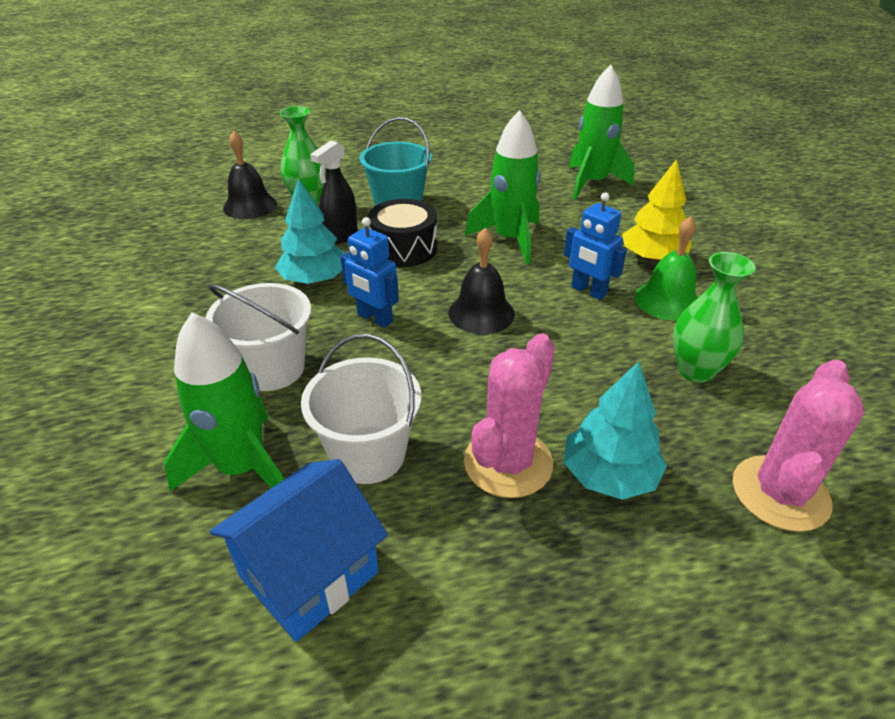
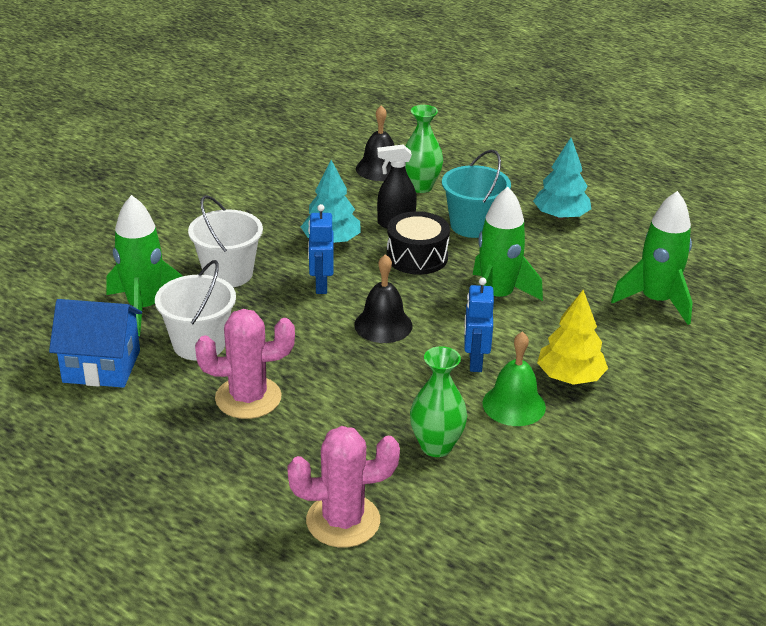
camera: 50 degrees right, 5 degrees down
(609, 475) = (281, 442): turquoise tree -> turquoise tree (560, 216)

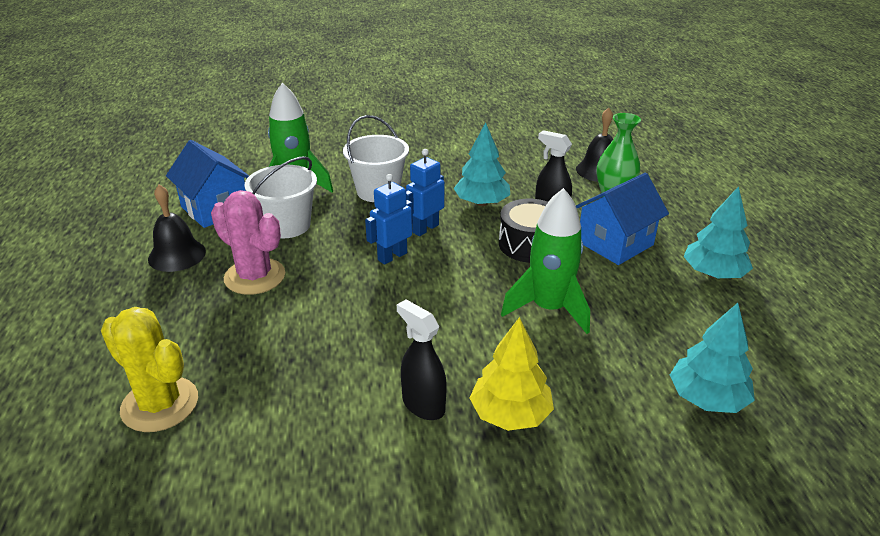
camera: 45 degrees right, 0 degrees up
(343, 521) = (160, 404): pink cactus -> yellow cactus
(383, 325) = (423, 279): black bell -> black bell (177, 255)
(436, 446) = (310, 396): green vase -> none
(473, 225) = (615, 243): turquoise bucket -> blue house
(475, 362) = (448, 349): blue robot -> blue robot (392, 256)
(514, 405) = (423, 405): green bell -> black spray bottle
(655, 301) = (707, 399): green rocket -> turquoise tree

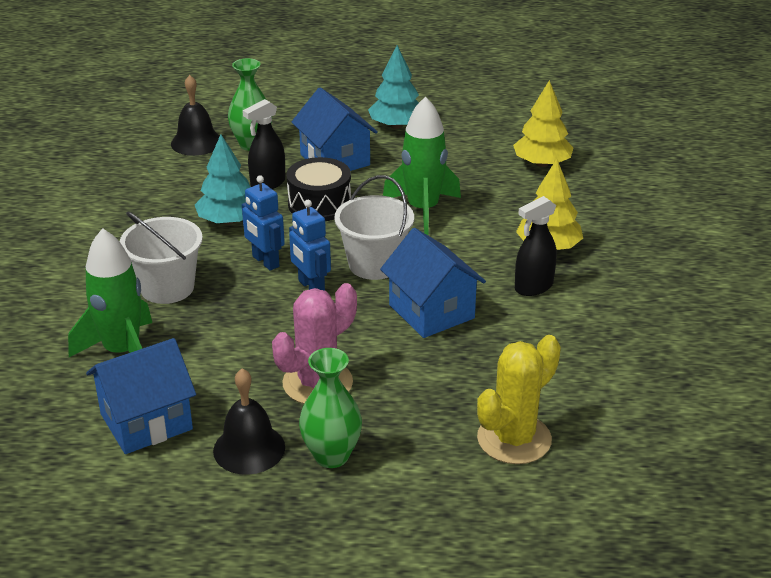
camera: 80 degrees left, 0 degrees up
(160, 295) = (331, 456): none -> green vase
(287, 225) = (216, 359): white bucket -> white bucket (374, 264)
(365, 331) = (431, 311): none -> blue house
(707, 399) = (542, 163): turquoise tree -> yellow tree

